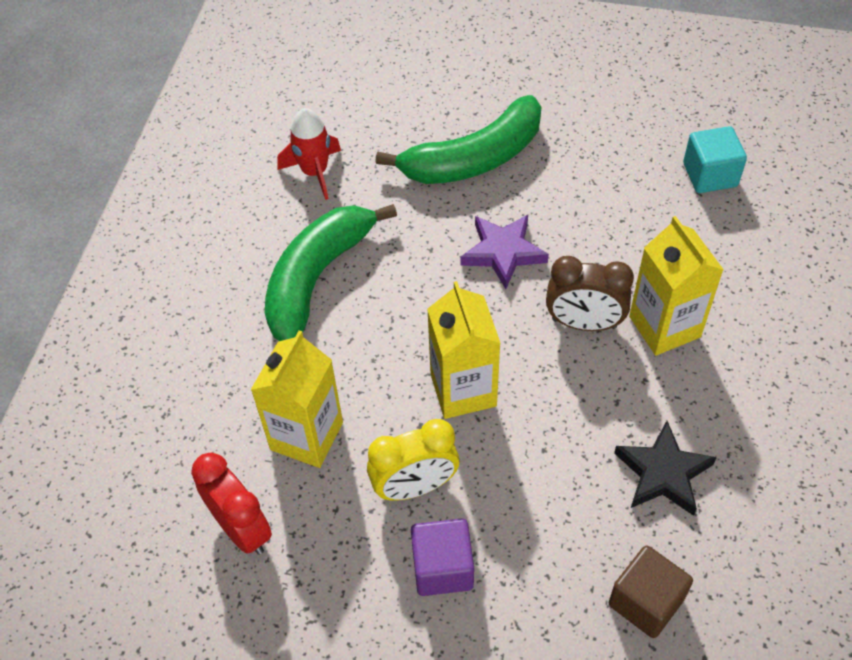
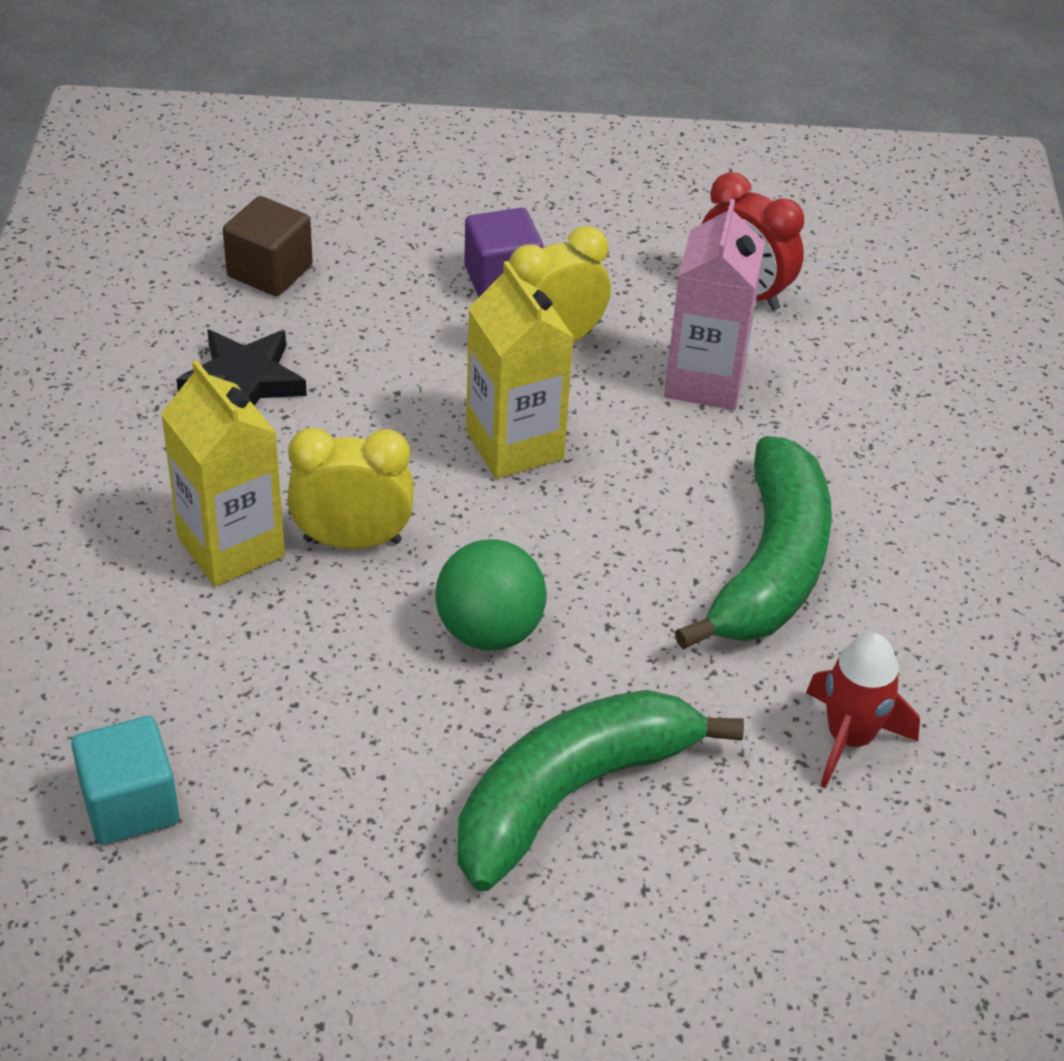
camera: 165 degrees right, 10 degrees down
(306, 436) = (705, 380): yellow carton -> pink carton
(503, 253) = (489, 631): purple star -> green ball
(584, 323) = (352, 540): brown clock -> yellow clock

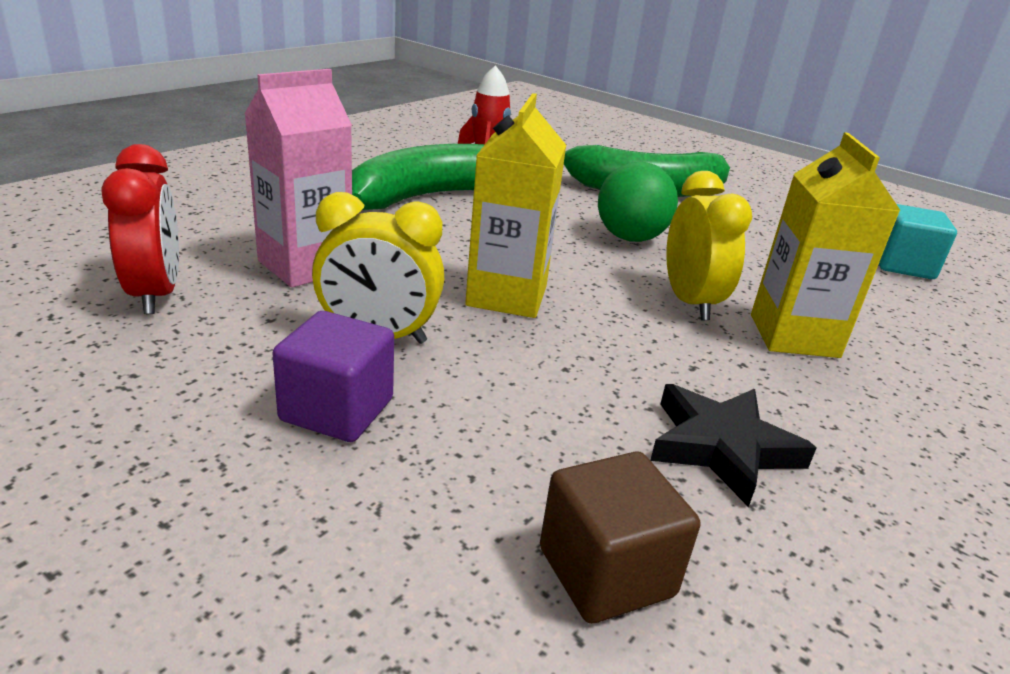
camera: 145 degrees left, 15 degrees down
(352, 540) = (690, 302): yellow clock -> yellow clock turned 135 degrees counterclockwise

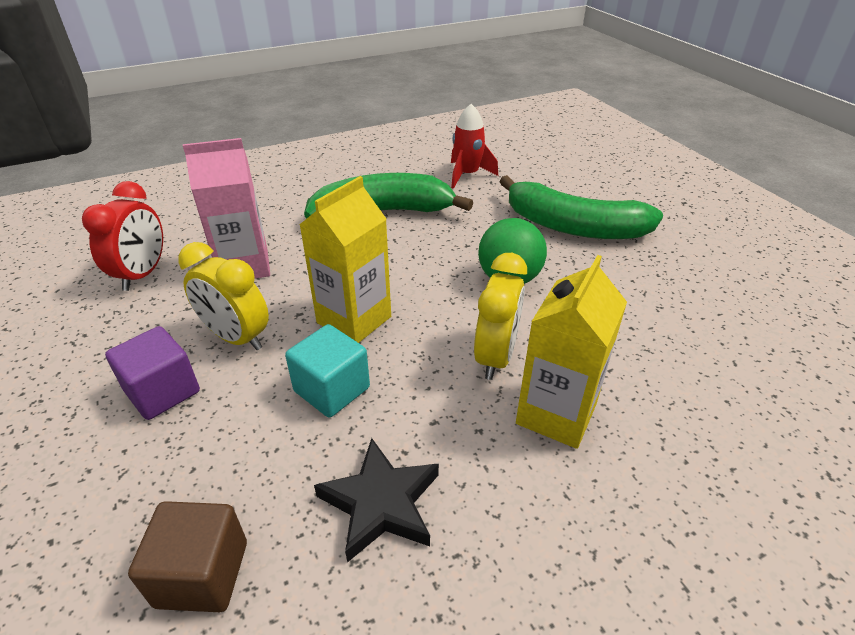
camera: 30 degrees right, 10 degrees up
(902, 265) = (766, 359): turquoise cube -> turquoise cube (332, 389)

